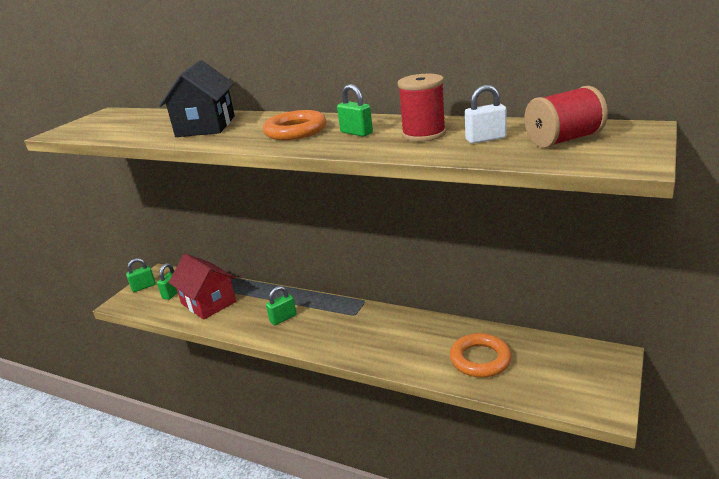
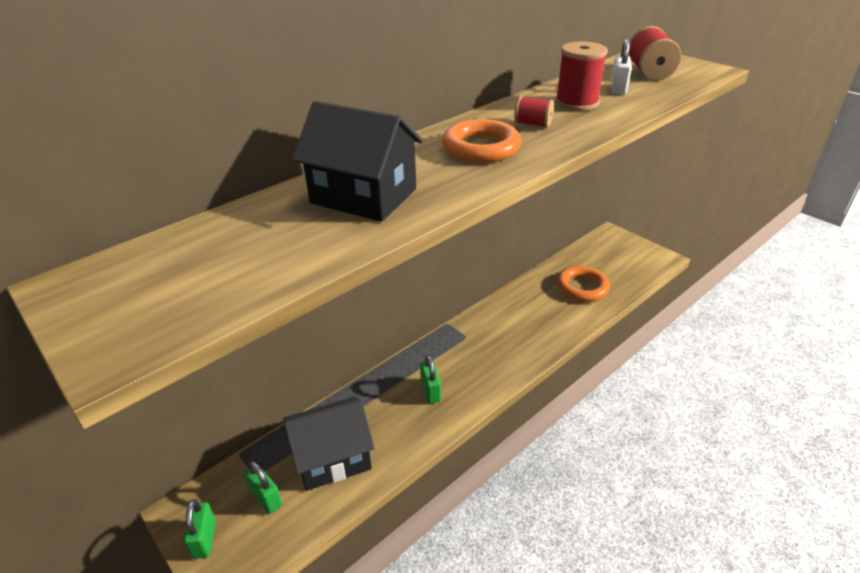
camera: 70 degrees left, 10 degrees up
(208, 302) = (332, 458): red house -> black house
(356, 133) = (532, 124): green padlock -> red spool

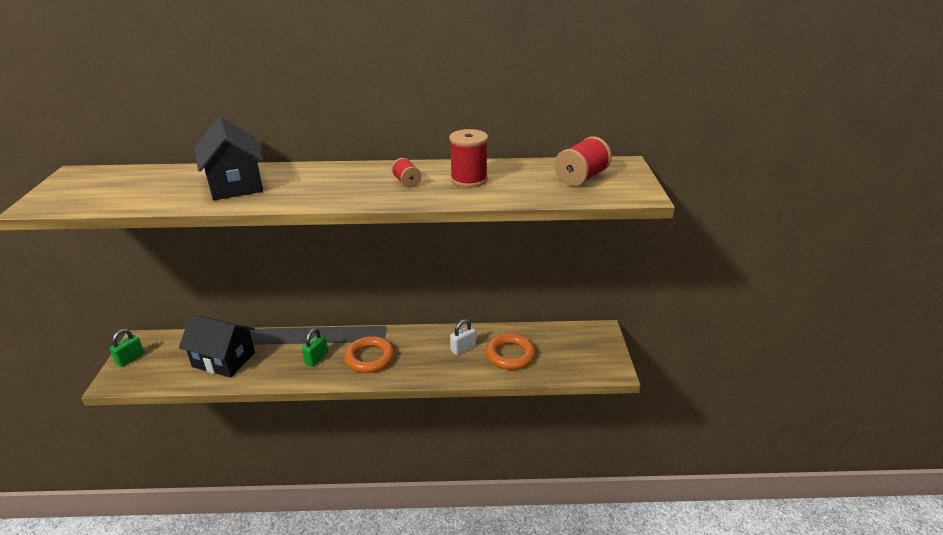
camera: 40 degrees right, 5 degrees down
(266, 498) = (174, 358): green padlock -> none
(481, 148) = (344, 184): orange ring -> orange ring (370, 358)
(618, 89) = (523, 181): white padlock -> white padlock (463, 348)

